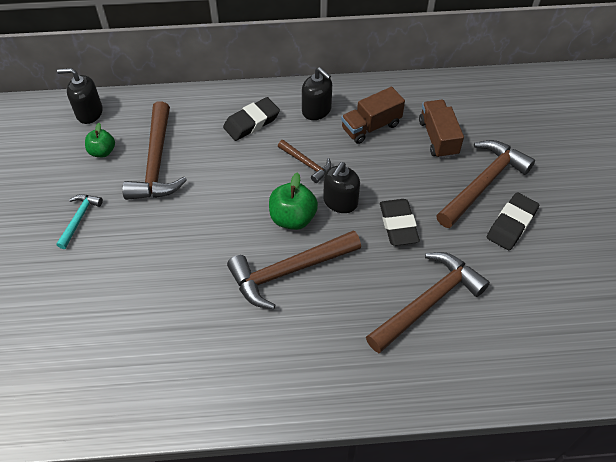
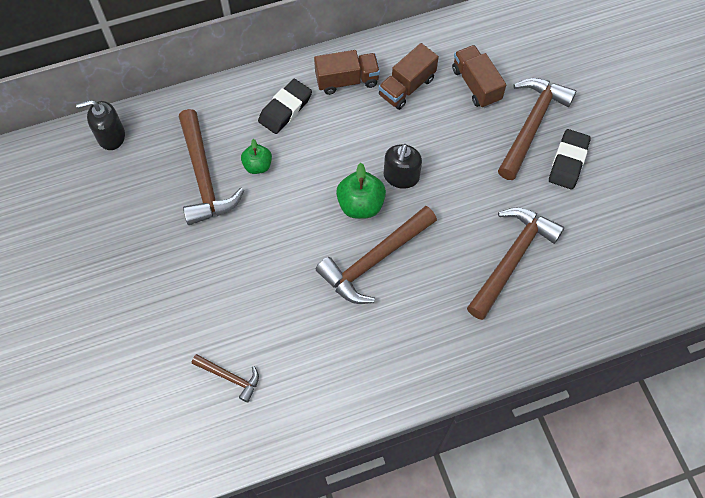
camera: 15 degrees left, 10 degrees up
(79, 219) = (148, 256): turquoise hammer -> none
(102, 151) = (143, 177): green apple -> green apple (258, 165)
(306, 164) = (355, 143): brown hammer -> brown hammer (230, 377)
(316, 110) = (347, 80): black soap dispenser -> brown truck
(398, 225) = (463, 187): black eraser -> none

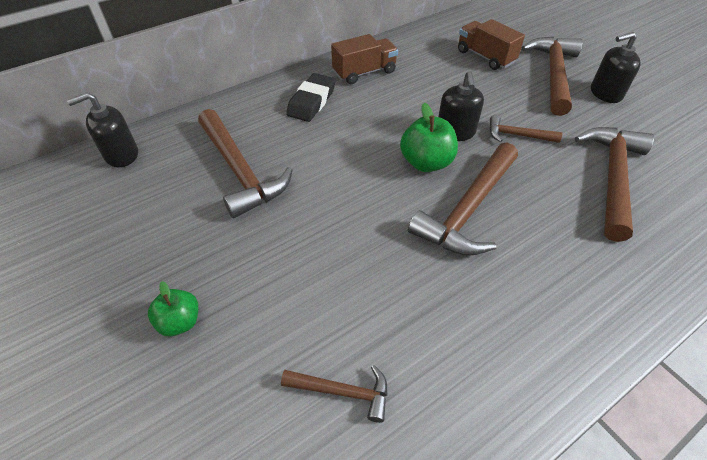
camera: 15 degrees left, 15 degrees down
(258, 165) = (299, 150): green apple -> green apple (180, 322)
(407, 87) = (423, 68): brown truck -> none
(454, 193) = (517, 135): none -> brown hammer
(568, 162) = (605, 93): black eraser -> black soap dispenser

